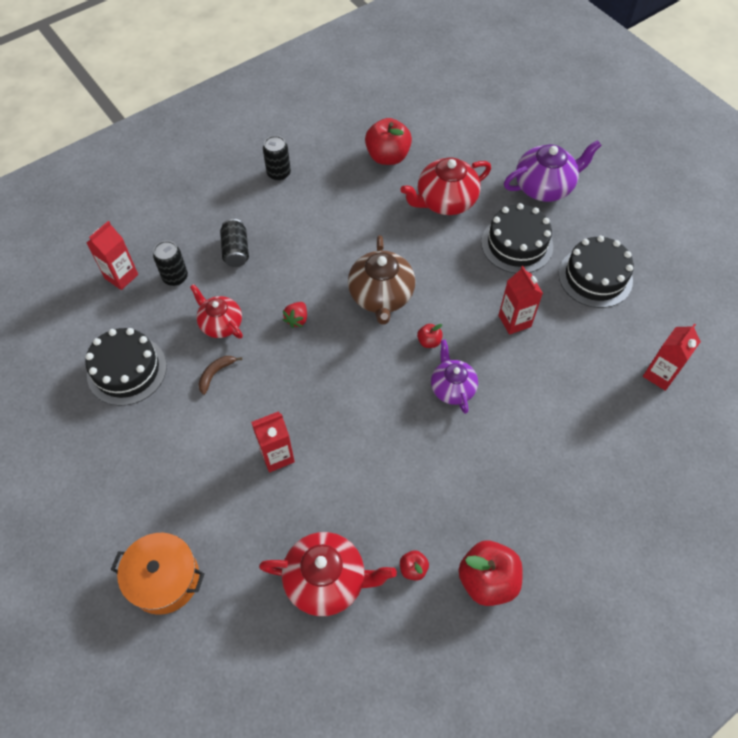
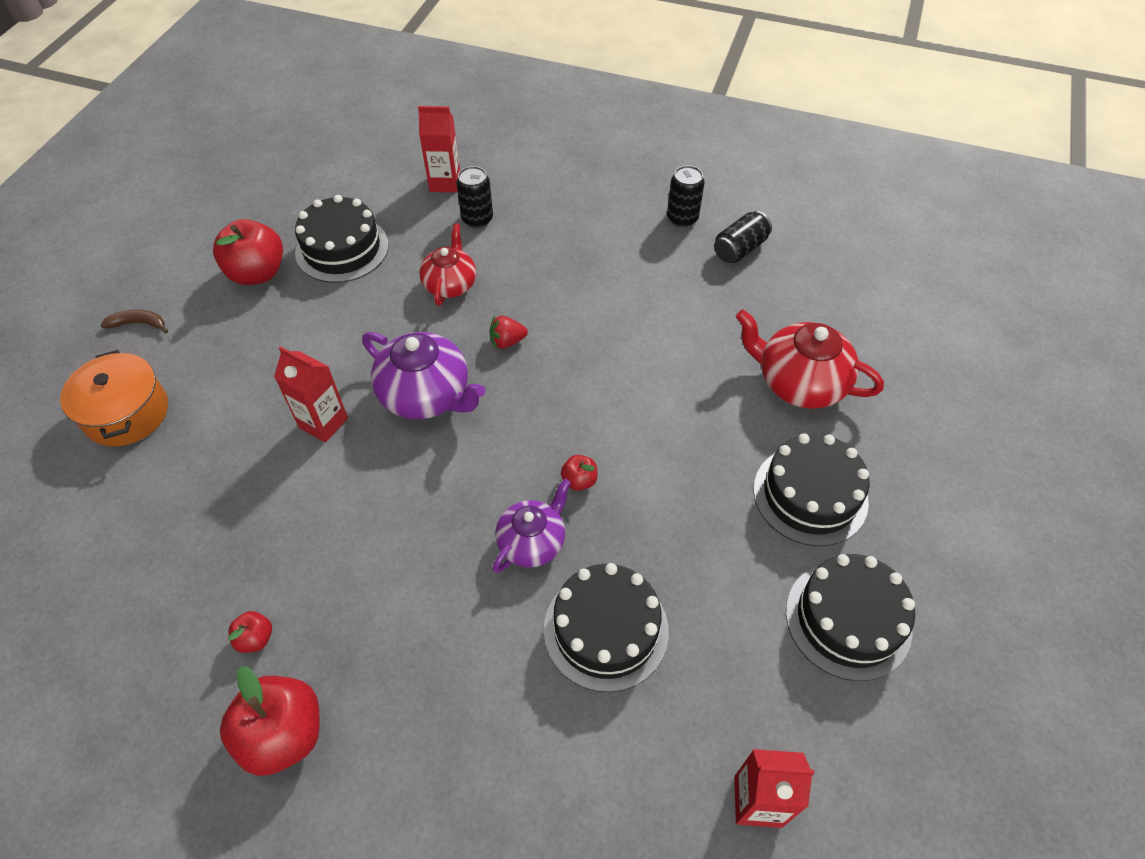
camera: 55 degrees right, 5 degrees down
(215, 374) = (387, 315): brown banana -> brown banana (139, 324)
(236, 251) = (550, 243): black can -> black can (740, 249)
(327, 580) = (196, 557): red teapot -> none
(381, 296) = (603, 398): brown teapot -> none
(387, 156) = (805, 293): red apple -> red apple (257, 273)
(514, 321) = (688, 557): red carton -> none
(530, 384) = (606, 629): none -> black cake
(544, 187) = (936, 476): purple teapot -> purple teapot (426, 395)

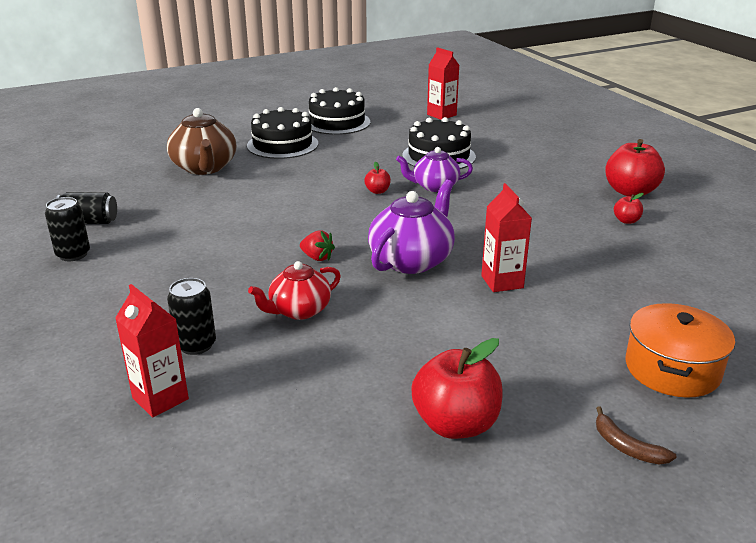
camera: 135 degrees left, 25 degrees down
(342, 249) = (346, 395): black cake -> none
(426, 395) = (412, 260): purple teapot -> purple teapot turned 45 degrees clockwise
(799, 383) = (204, 168): red teapot -> brown teapot

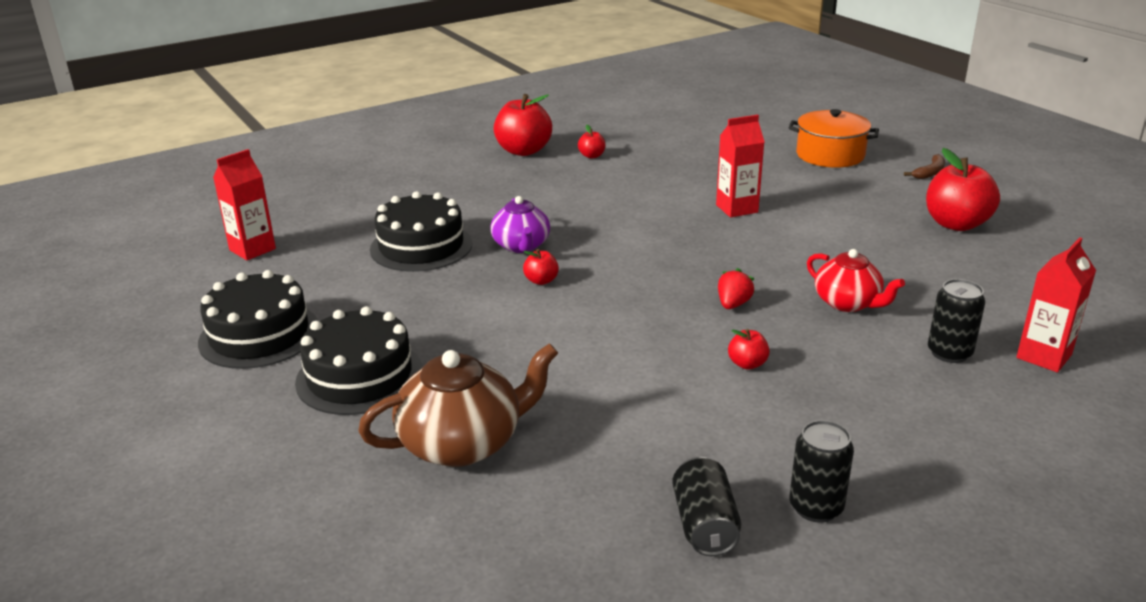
camera: 95 degrees left, 0 degrees up
(232, 253) = (747, 364): none -> red apple
(412, 260) = (714, 251): purple teapot -> none

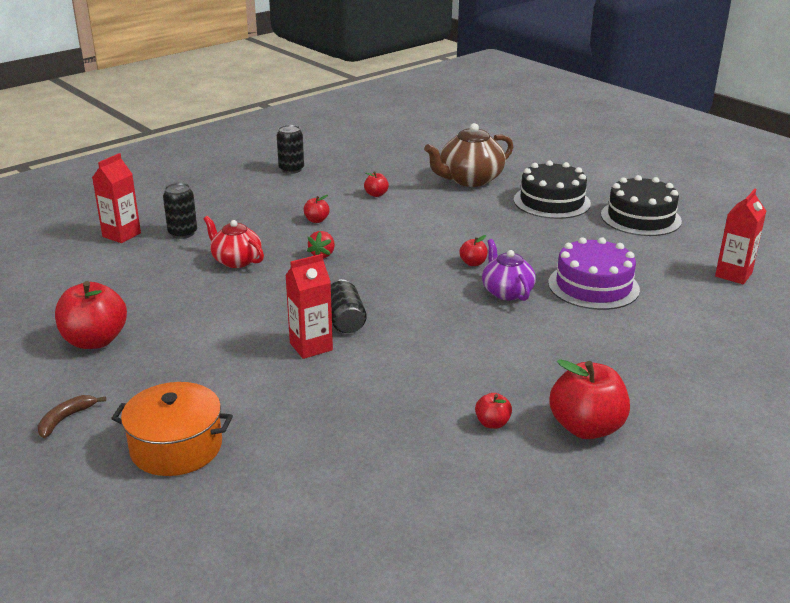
camera: 170 degrees right, 0 degrees up
(421, 246) = (593, 286): black cake -> purple cake
(646, 416) = (376, 194): none -> red apple
(705, 525) = (343, 162): black can -> black can (345, 320)

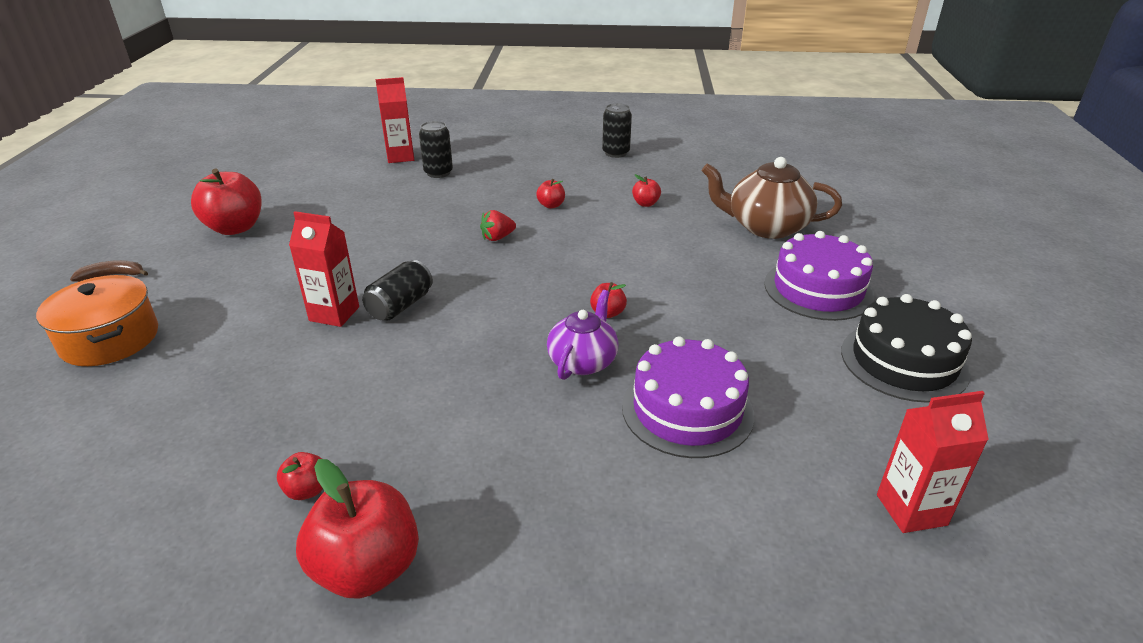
camera: 45 degrees right, 5 degrees up
(236, 260) = (429, 211): red teapot -> none
(552, 202) = (818, 289): black cake -> purple cake

